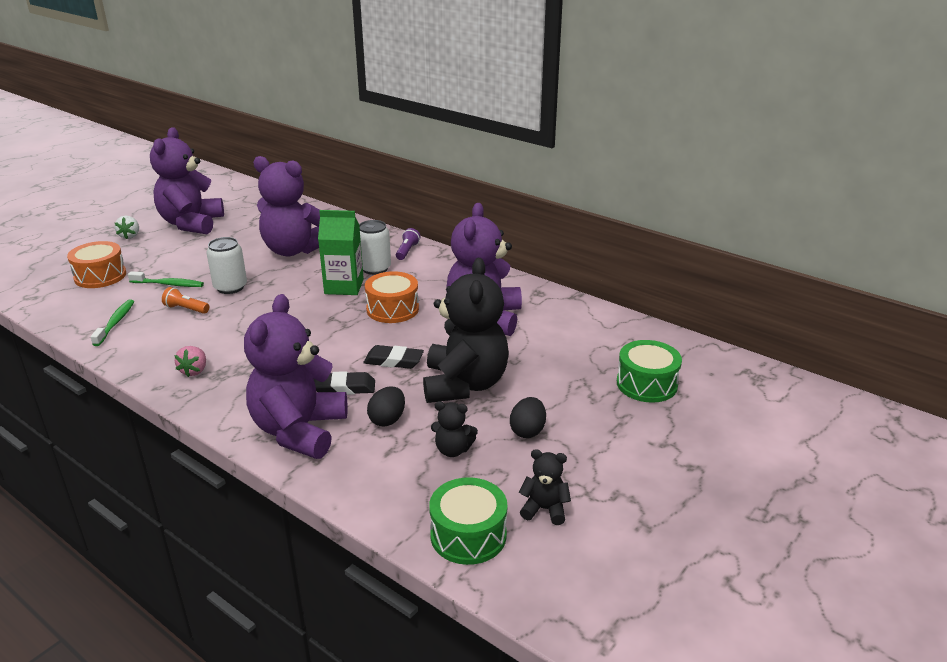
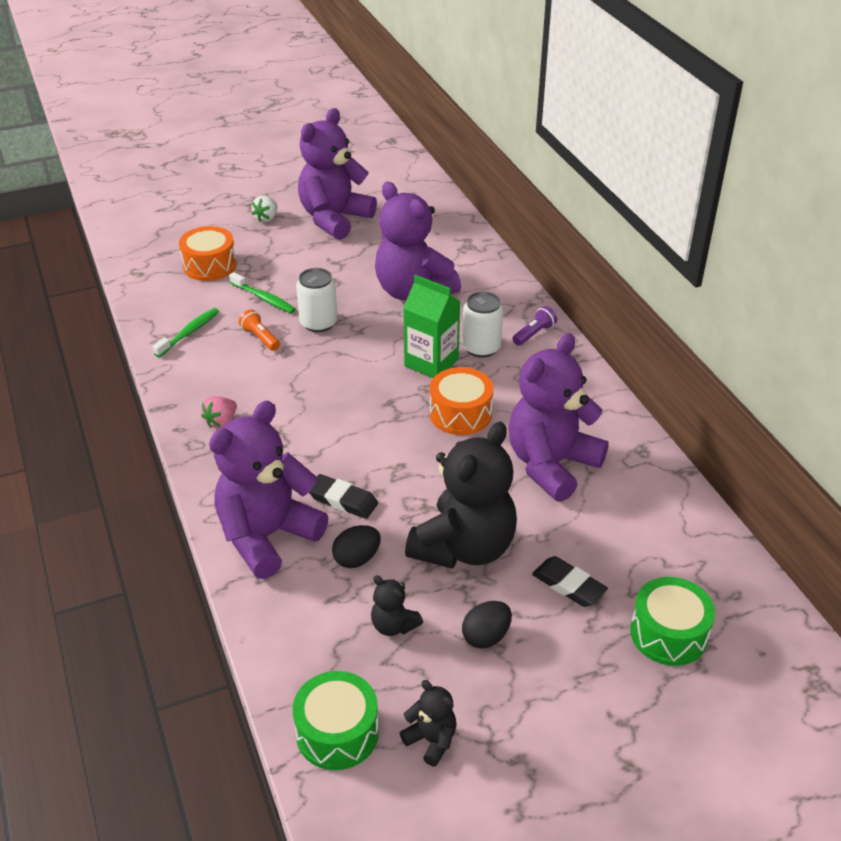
camera: 30 degrees right, 10 degrees up
(393, 361) = (414, 485): black eraser -> black eraser (568, 585)

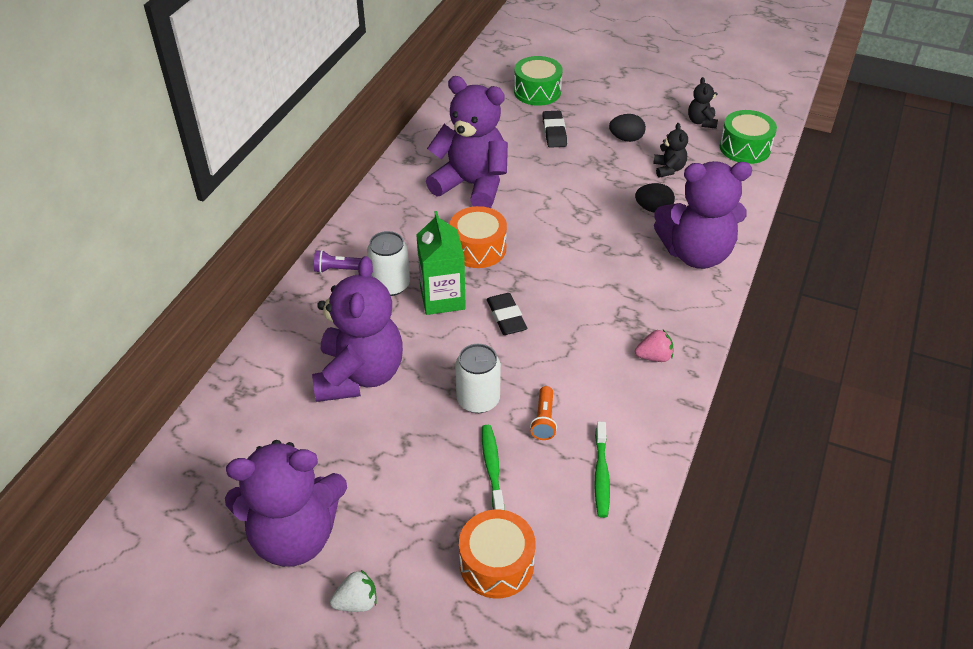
camera: 135 degrees left, 5 degrees up
(189, 333) = (601, 475): green toothbrush -> green toothbrush turned 75 degrees counterclockwise
(343, 500) = (625, 245): black eraser -> black eraser (506, 317)
(464, 547) = (584, 178): black teddy bear -> none
(551, 465) = (472, 185): purple teddy bear -> purple teddy bear turned 150 degrees counterclockwise

